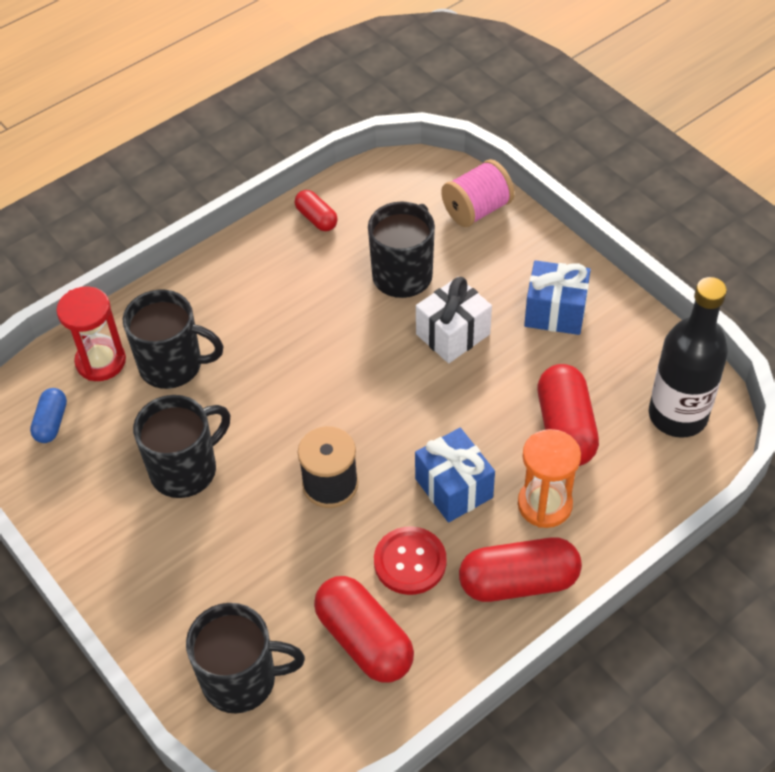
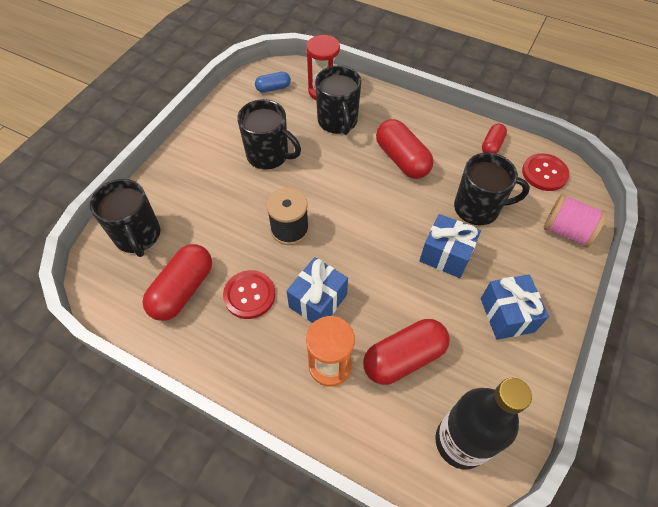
camera: 65 degrees right, 5 degrees up
(387, 189) = (544, 173): none -> red button
(453, 334) = (446, 255): white gift -> blue gift
(518, 582) = (258, 369): red capsule -> red capsule (402, 159)

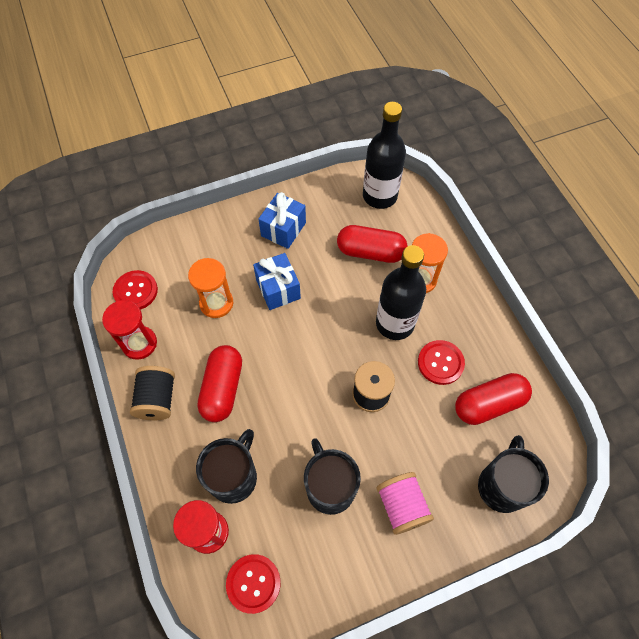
camera: 140 degrees left, 5 degrees up
(273, 88) = (253, 583): blue capsule -> red button
(318, 301) = (395, 323): blue gift -> black bottle
(435, 126) = (157, 399): none -> black spool
(478, 208) = (216, 303): black mug -> orange hourglass
(492, 145) = (139, 343): red capsule -> red hourglass
(566, 231) = (181, 244): pink spool -> pink spool (402, 506)

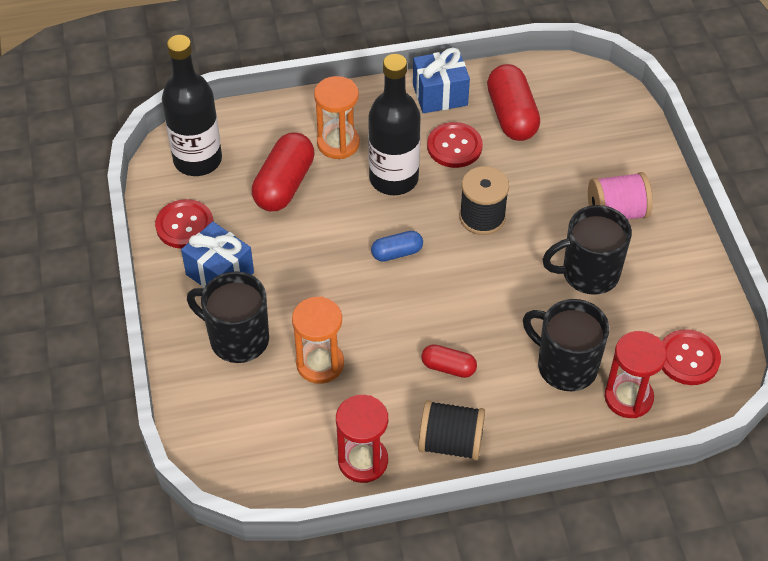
camera: 80 degrees left, 10 degrees down
(135, 291) = (275, 462): red button -> red button (184, 225)
(222, 388) = (448, 367): red capsule -> red capsule, size x0.55
(278, 289) = (315, 291): blue gift -> blue gift (440, 95)
(322, 337) = (397, 253): none -> blue capsule
(502, 485) = (603, 125): black mug -> black mug (237, 339)

